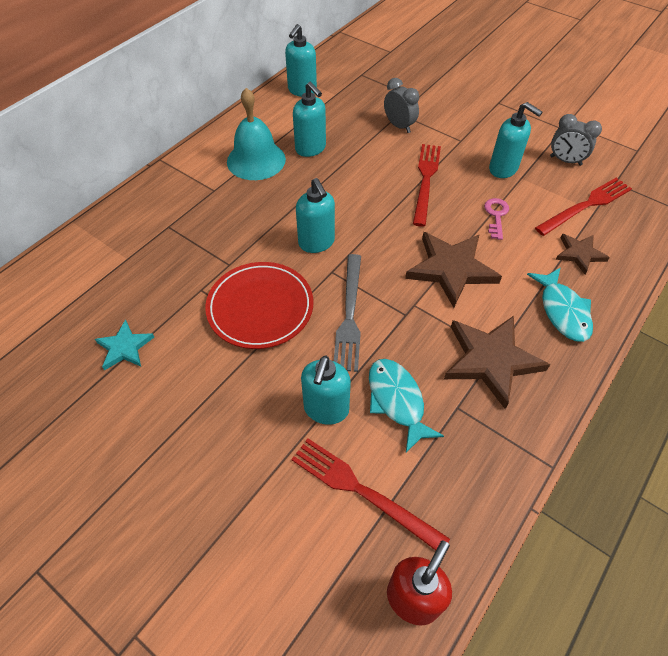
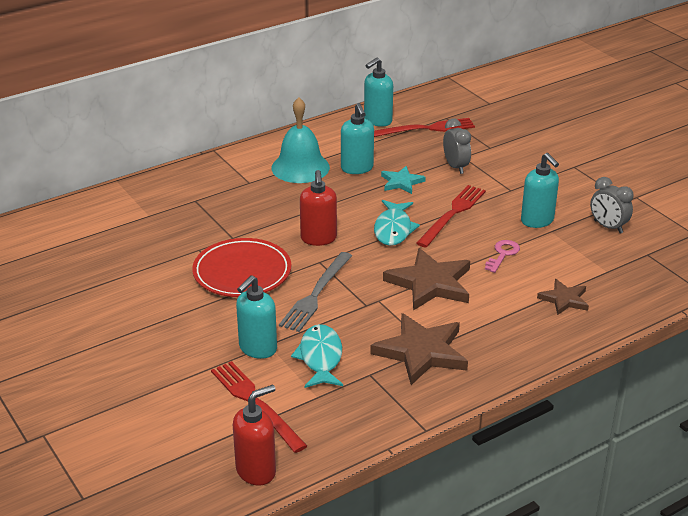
camera: 20 degrees right, 20 degrees down
(125, 347) = (117, 273): turquoise star -> turquoise star (401, 182)
(316, 243) = (318, 239): turquoise soap dispenser -> red soap dispenser
(562, 311) = (514, 335): turquoise fish -> turquoise fish (393, 229)
(586, 205) = (601, 265): red fork -> red fork (425, 129)

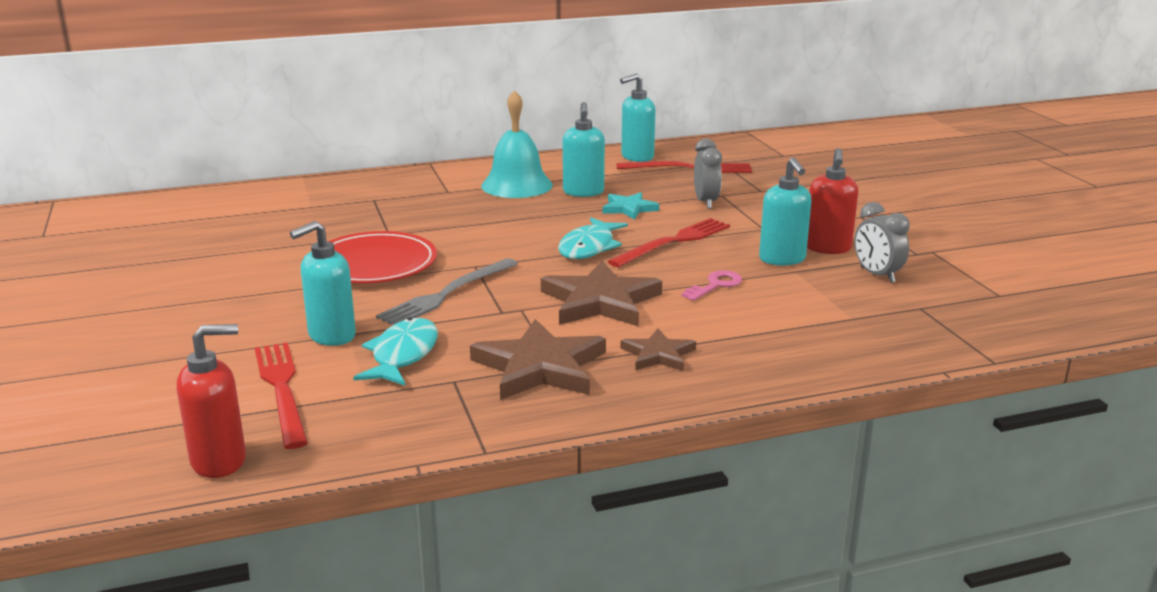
camera: 15 degrees right, 10 degrees down
(318, 239) = (490, 246): red soap dispenser -> red soap dispenser (827, 248)
(564, 299) = (774, 339): brown star -> brown star (658, 355)

